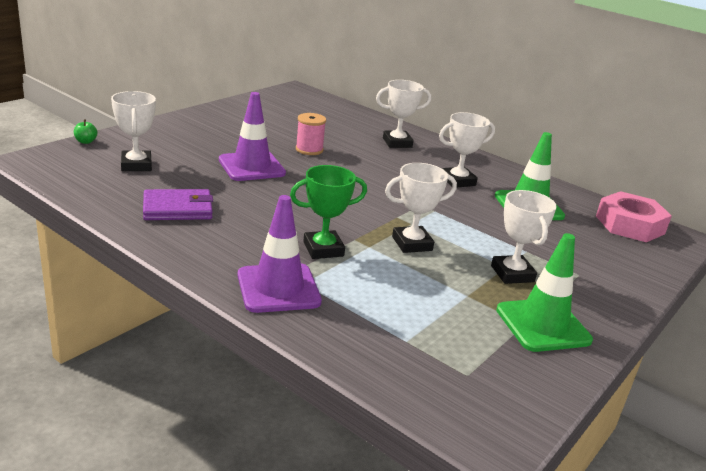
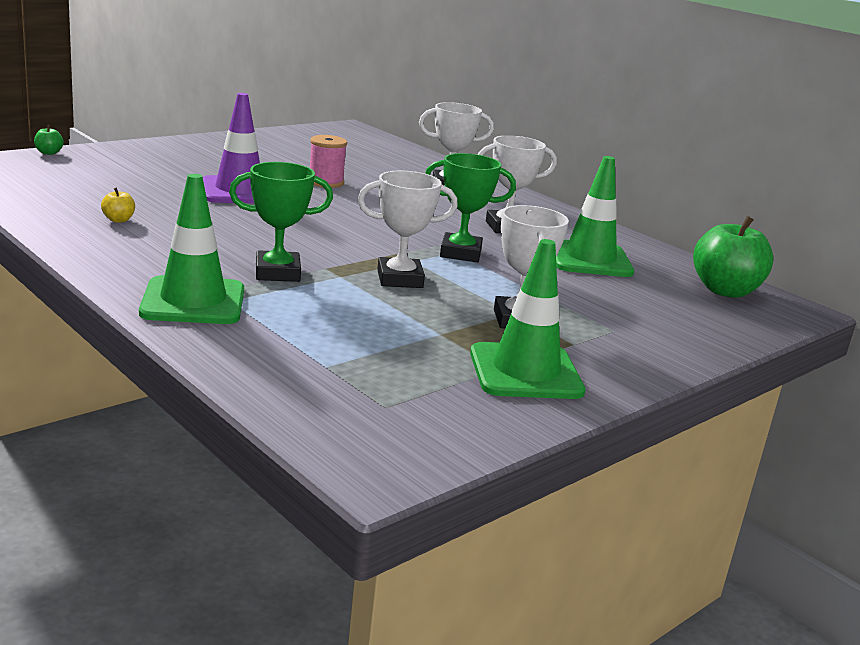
camera: 10 degrees right, 5 degrees down
(136, 165) = (95, 178): white trophy -> none
(178, 209) = (118, 220): purple wallet -> yellow apple
(278, 288) = (193, 301): purple traffic cone -> green traffic cone
(440, 211) = (460, 253): none -> green trophy
(629, 225) = (725, 291): pink nut -> green apple

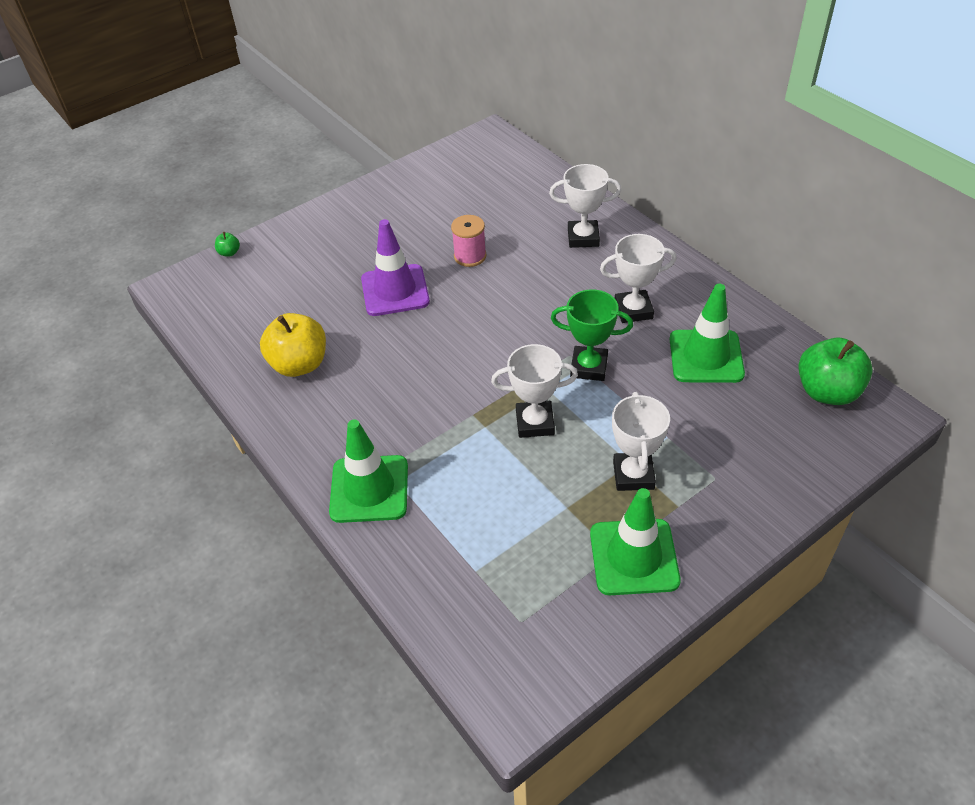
camera: 10 degrees right, 25 degrees up
(118, 220) = (299, 364): yellow apple -> yellow apple, size x2.35
(277, 273) = (433, 430): green trophy -> none

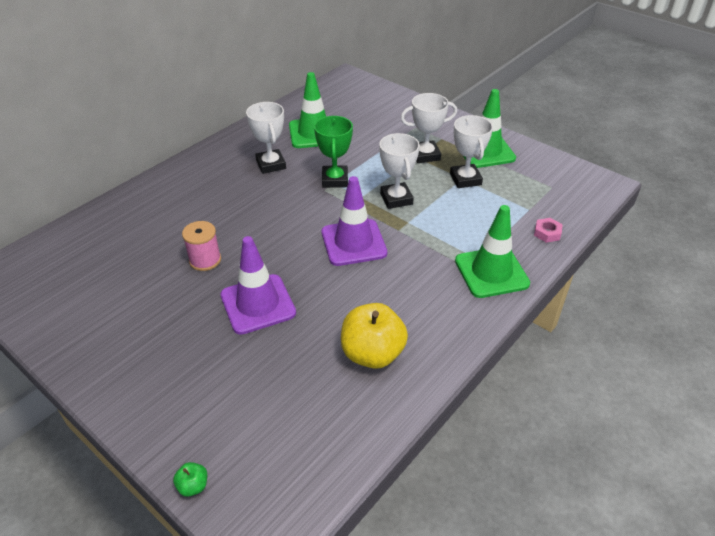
camera: 105 degrees left, 5 degrees down
(419, 575) = (547, 233): none -> pink nut
(461, 370) = (353, 243): none -> purple traffic cone
(583, 237) = (181, 195): white trophy -> white trophy (465, 179)
(827, 391) = (334, 93): green apple -> none

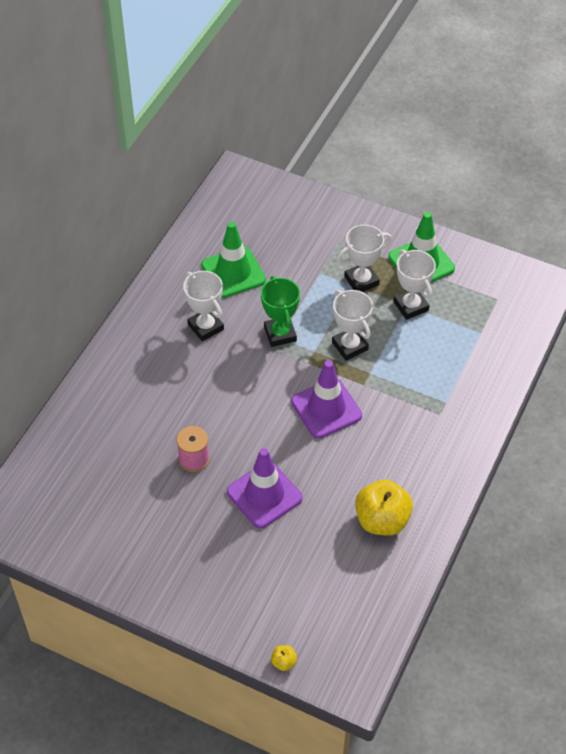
camera: 15 degrees left, 10 degrees up
(193, 486) = (283, 662): green apple -> yellow apple
(491, 272) = (461, 414): green traffic cone -> none
(547, 233) = (503, 358): pink nut -> none

